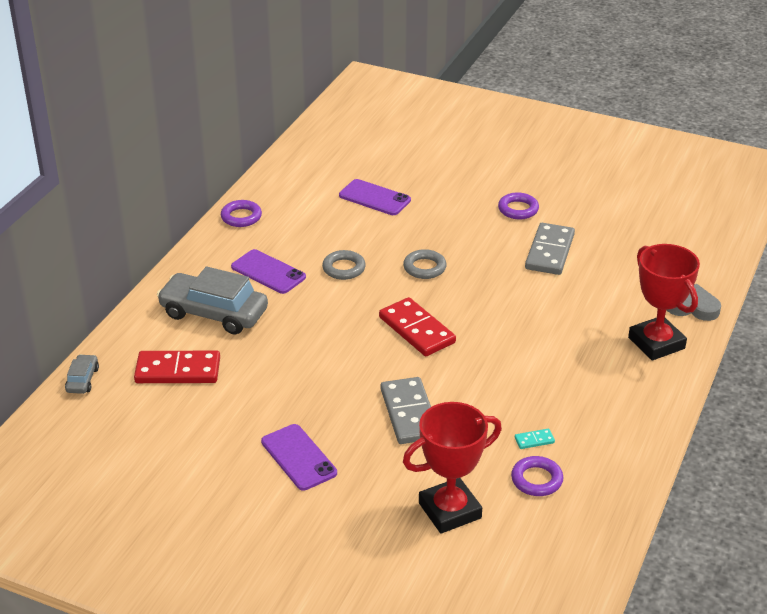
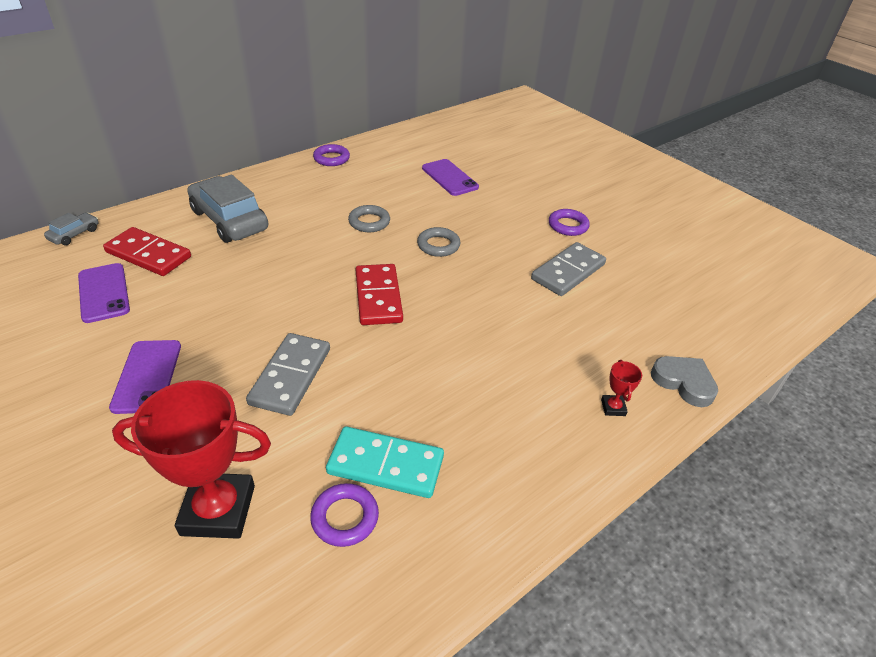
camera: 25 degrees right, 5 degrees up
(268, 272) = (306, 204): purple phone -> purple phone (103, 293)
(534, 440) = (386, 465): turquoise domino -> turquoise domino, size x2.35
(656, 343) = (613, 407): red trophy -> red trophy, size x0.42

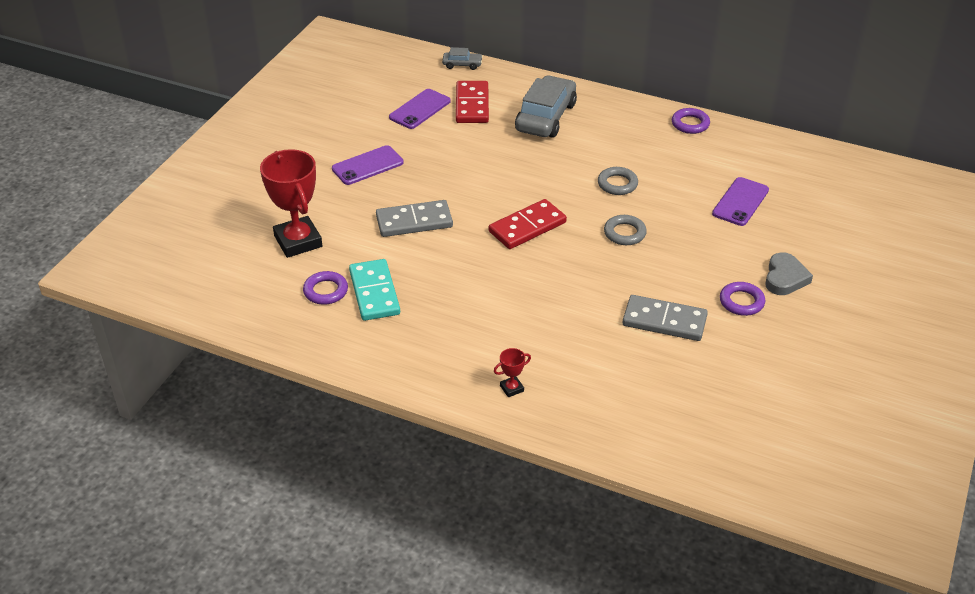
camera: 65 degrees right, 0 degrees up
(684, 382) = (575, 425): grey heart -> grey heart (785, 278)

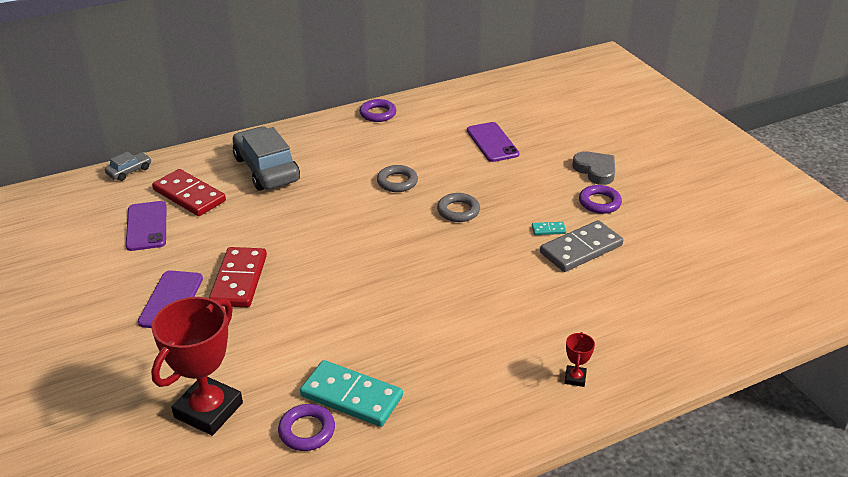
camera: 50 degrees left, 5 degrees down
(298, 241) = (208, 410): red trophy -> red trophy turned 75 degrees counterclockwise
(414, 221) = (289, 315): grey domino -> none
(527, 227) = (385, 254): red domino -> red domino (239, 280)
(665, 291) = (548, 230): none -> turquoise domino

